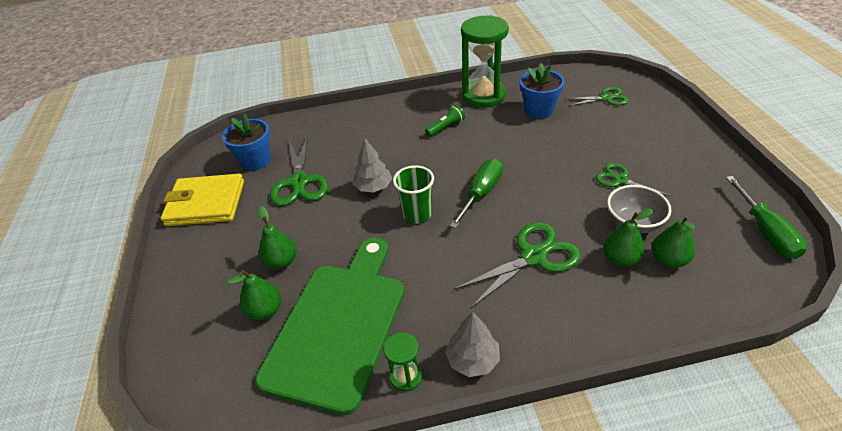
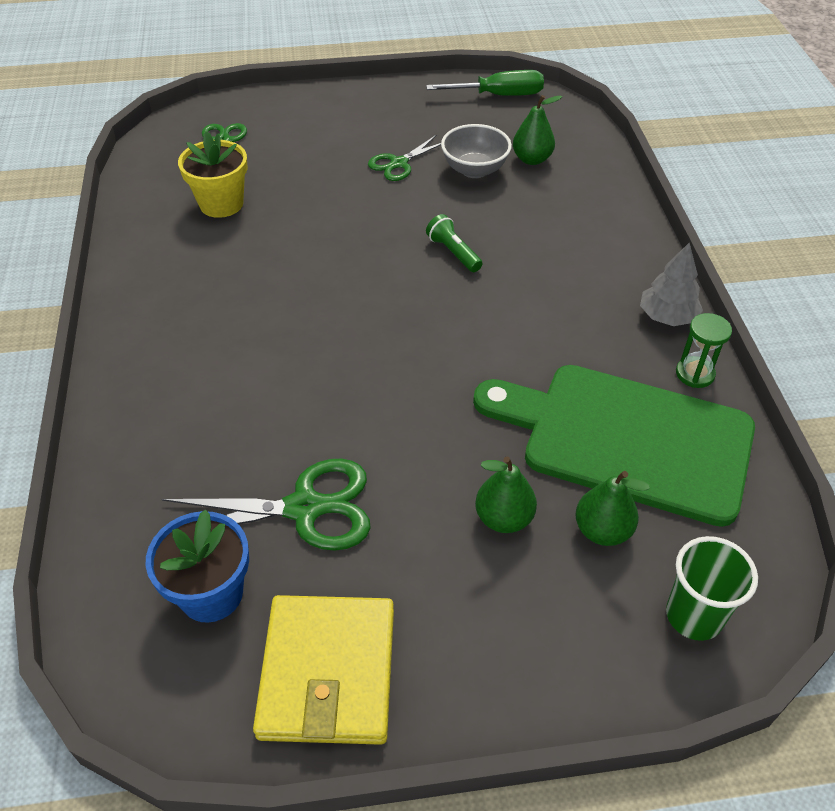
camera: 90 degrees left, 5 degrees up
(373, 187) = (349, 400): grey tree -> none
(417, 214) = (423, 351): green cup -> green cup (694, 616)
(446, 127) = (220, 305): green flashlight -> green flashlight (453, 252)
(481, 193) = (394, 282): green screwdriver -> none
(483, 96) = (150, 254): green hourglass -> none
(533, 257) = (518, 251): green scissors -> none
(538, 110) = (221, 204): blue flower pot -> yellow flower pot
(620, 259) = (527, 189): green pear -> none

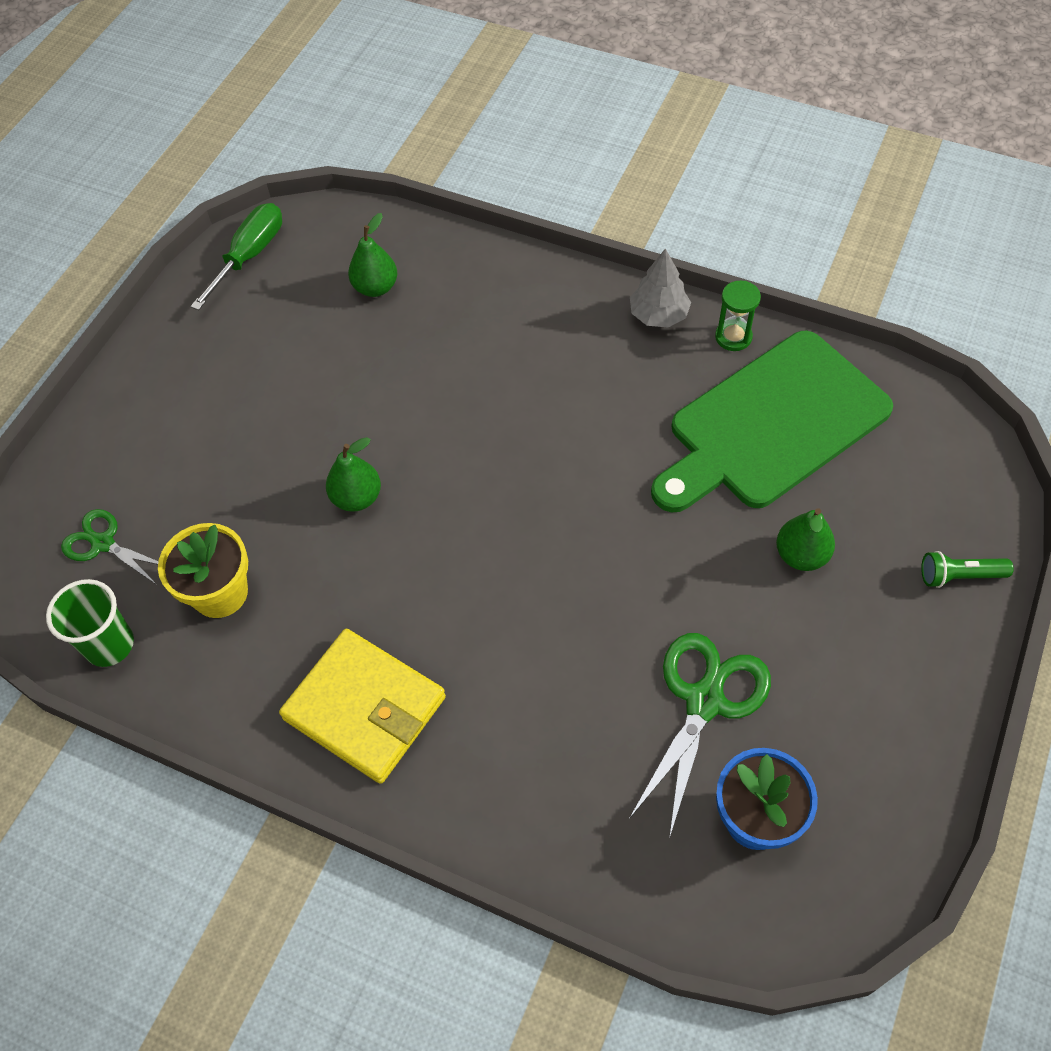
camera: 55 degrees left, 10 degrees up
(328, 672) = (881, 759): yellow wallet -> yellow wallet (365, 708)
(399, 163) = (288, 398): green scissors -> none
(453, 252) = (461, 423): green flashlight -> green flashlight (959, 576)
(474, 170) = (353, 341): grey bowl -> none
(602, 530) = (851, 494): green pear -> green pear (357, 497)
(694, 616) = (956, 482): green cup -> green cup (109, 645)

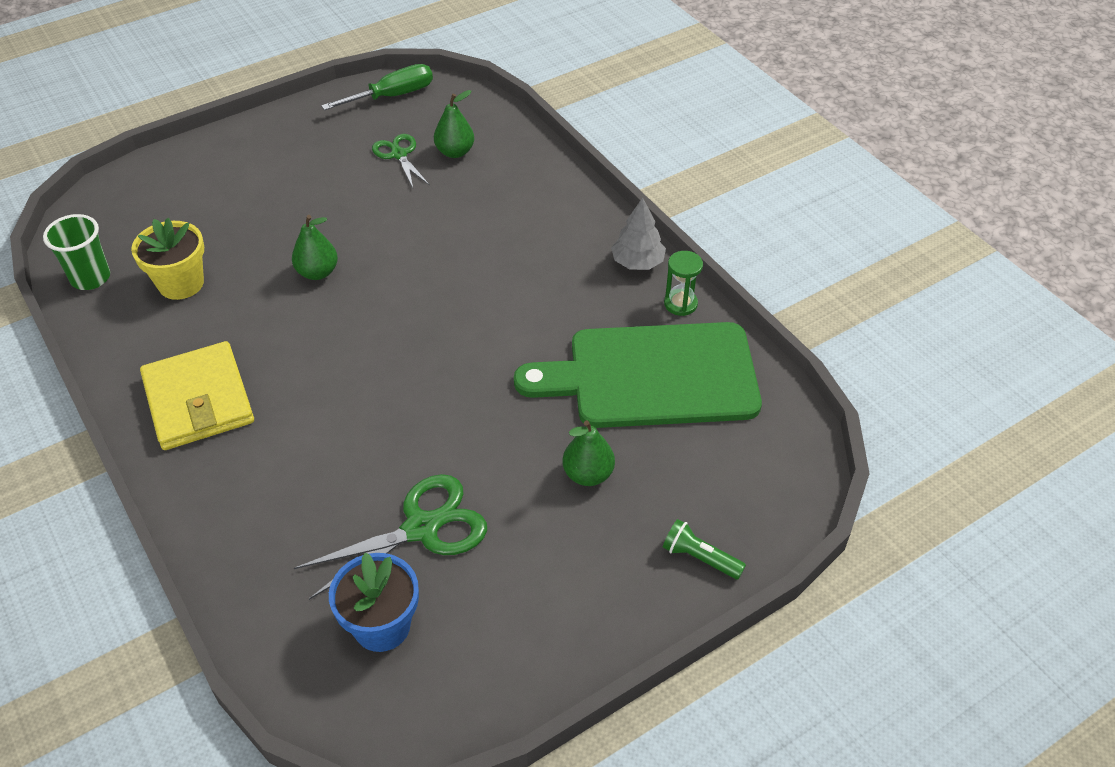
camera: 30 degrees right, 10 degrees down
(103, 543) = (143, 219): green scissors -> green scissors (399, 155)

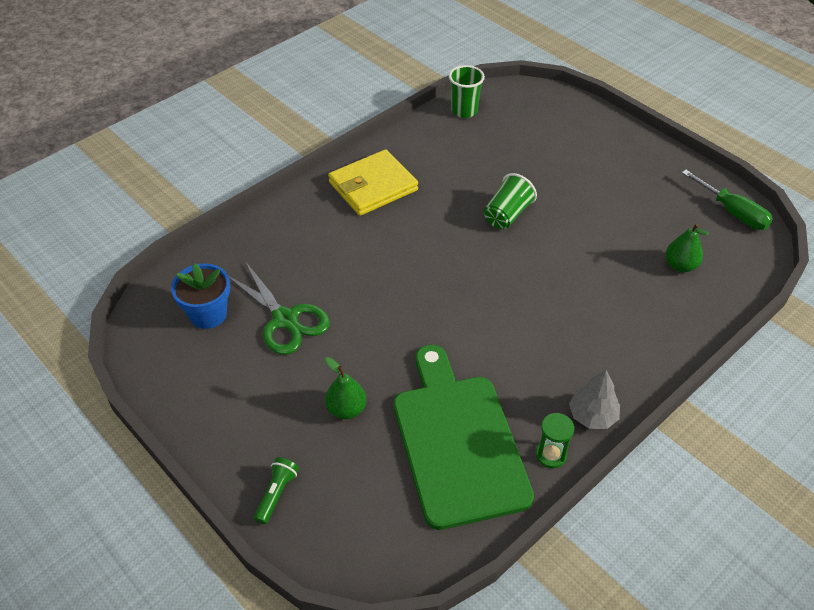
camera: 80 degrees right, 0 degrees up
(181, 283) = (473, 151): yellow flower pot -> none
(317, 272) = (507, 215): green pear -> green cup
(399, 155) = (659, 231): green scissors -> none

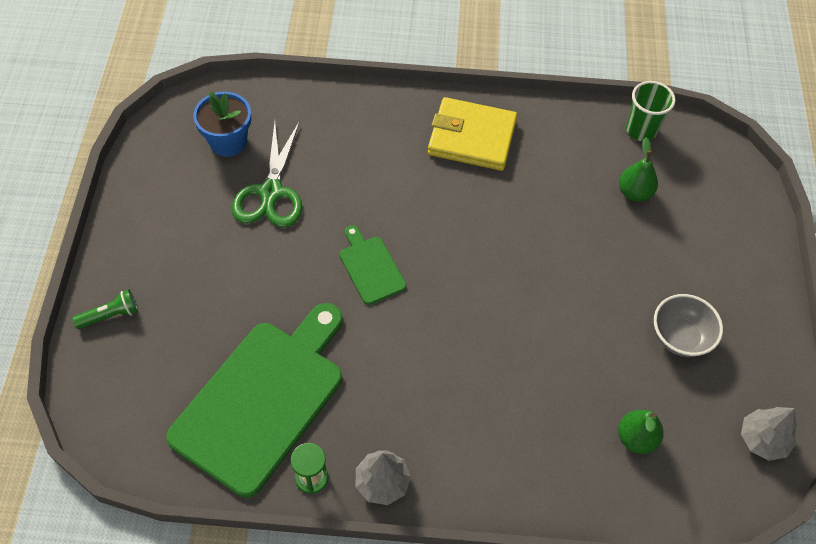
camera: 45 degrees right, 10 degrees up
(346, 409) = (224, 300): green pear -> green pear (634, 193)
(414, 307) = (370, 267): none -> green cutting board
(507, 215) = (547, 256): green cup -> none
(629, 198) = (680, 337): none -> grey bowl
(732, 212) = (762, 439): green screwdriver -> grey tree

